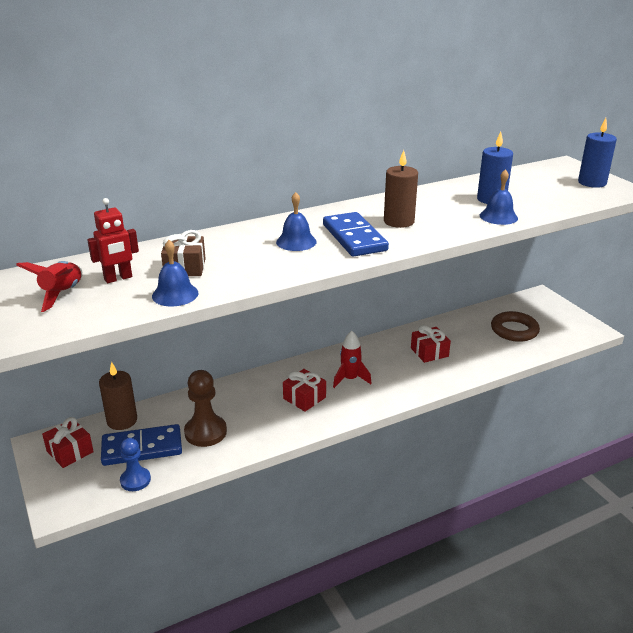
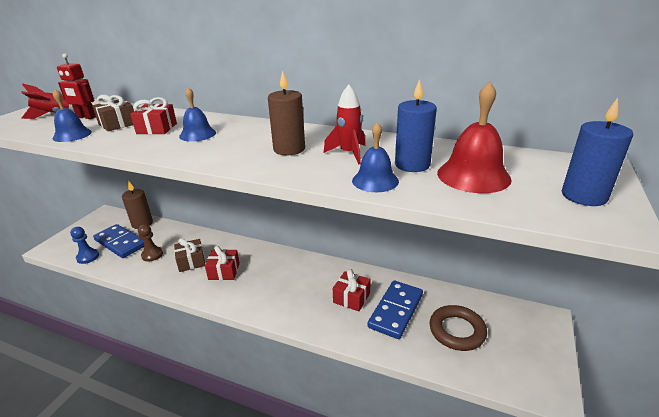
camera: 50 degrees right, 0 degrees up
(70, 451) = (102, 225): red gift -> red gift (157, 128)
(205, 432) = (152, 255): brown pawn -> brown pawn, size x0.65
(258, 411) = (191, 262): none -> brown gift
(350, 379) = (268, 278): red rocket -> red rocket (349, 153)
(354, 238) = (231, 147): blue domino -> blue domino (396, 311)
(532, 192) = (473, 175): none -> red bell

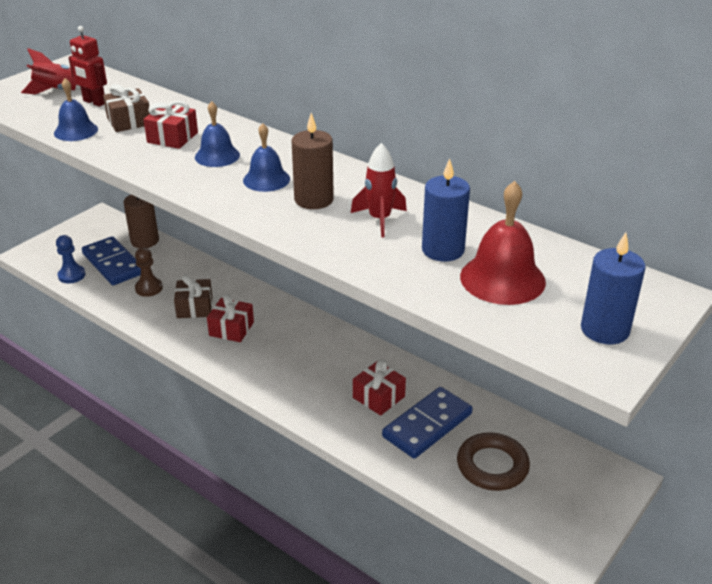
camera: 15 degrees right, 5 degrees up
(375, 180) = (386, 263): blue bell -> blue bell (266, 179)

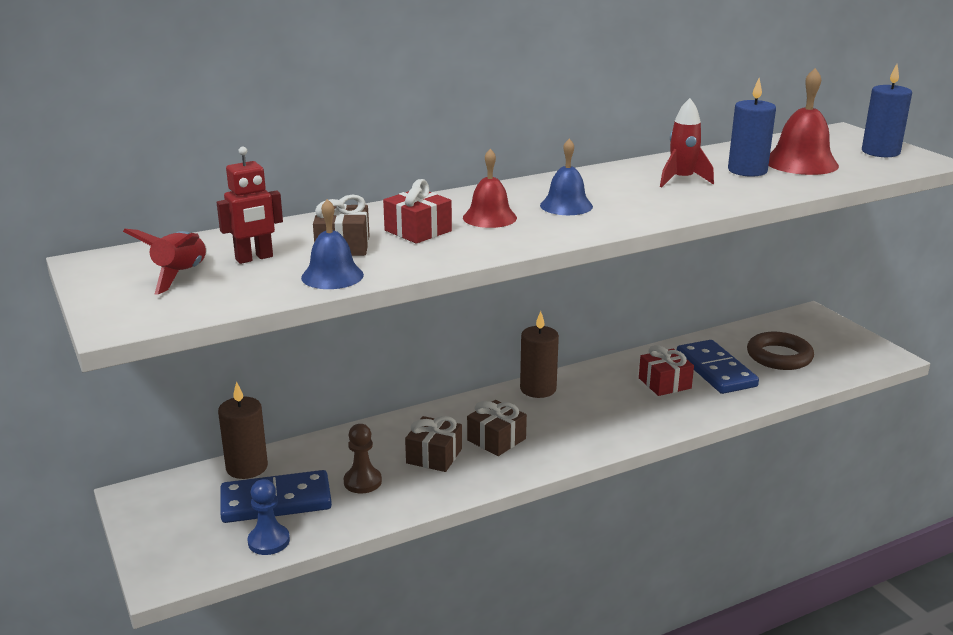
camera: 65 degrees left, 10 degrees down
(217, 156) = (489, 217): blue bell -> red bell
(231, 329) = (496, 439): red gift -> brown gift
(314, 200) = (625, 195): brown candle -> brown candle (538, 389)

